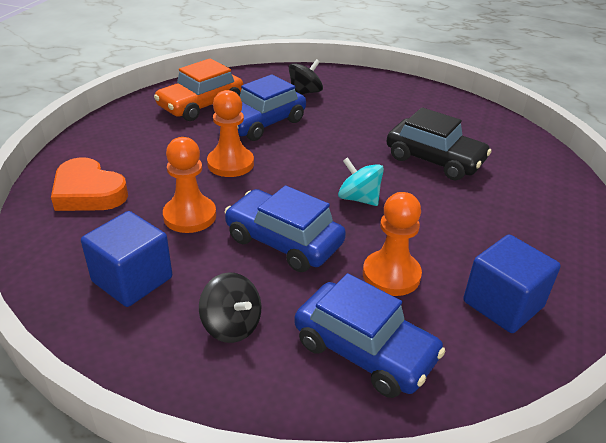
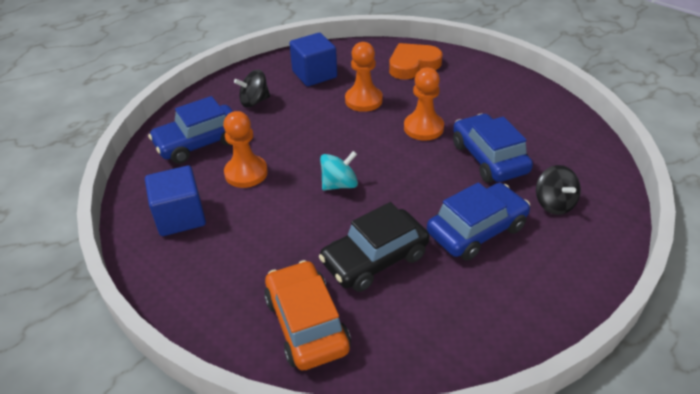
camera: 115 degrees right, 5 degrees up
(201, 105) = (536, 127): orange car -> orange car (307, 324)
(284, 241) = (312, 134): blue car -> blue car (477, 230)

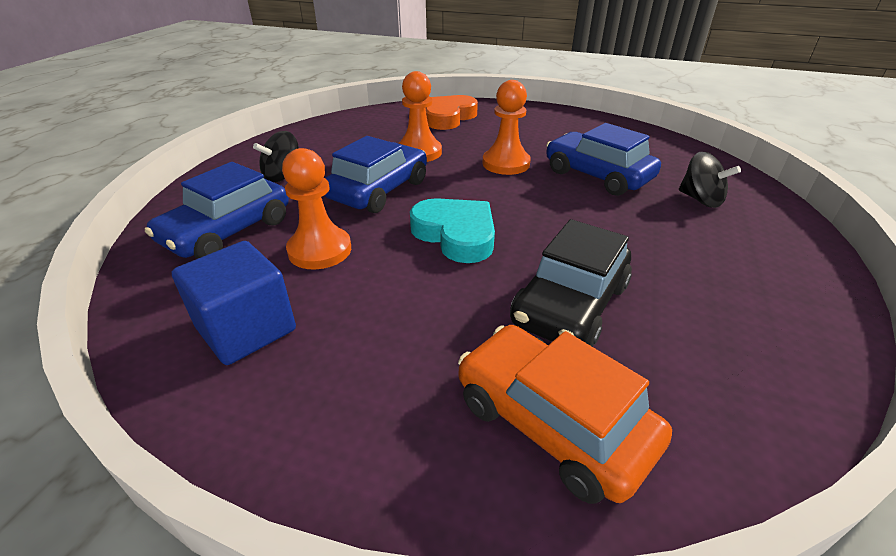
camera: 25 degrees left, 5 degrees down
(314, 74) = (343, 140): blue cube -> none
(339, 184) = (456, 234): turquoise spinning top -> turquoise heart
(477, 230) = (653, 242): blue car -> blue car (379, 190)

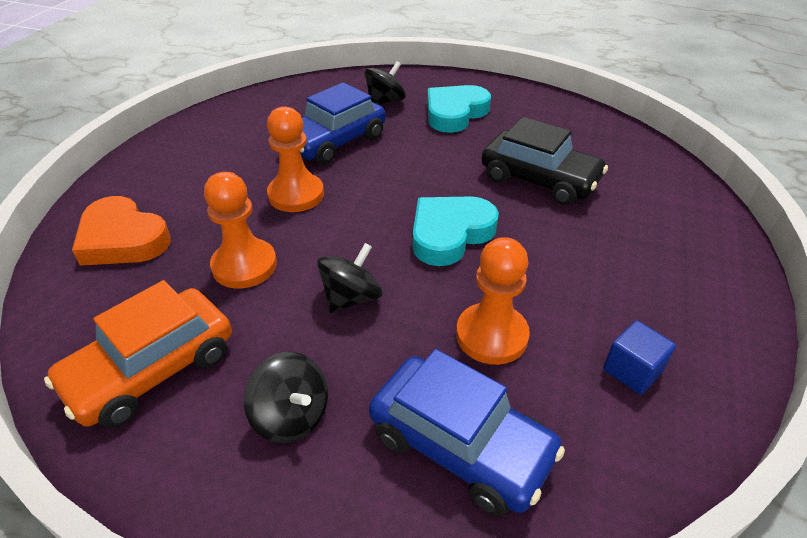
camera: 90 degrees left, 5 degrees up
(246, 329) = (632, 370): blue cube -> blue cube, size x0.59
(379, 190) = (351, 298): blue car -> black spinning top
(552, 422) = (652, 198): orange car -> orange car (152, 369)
(706, 246) = (455, 113): none -> turquoise heart

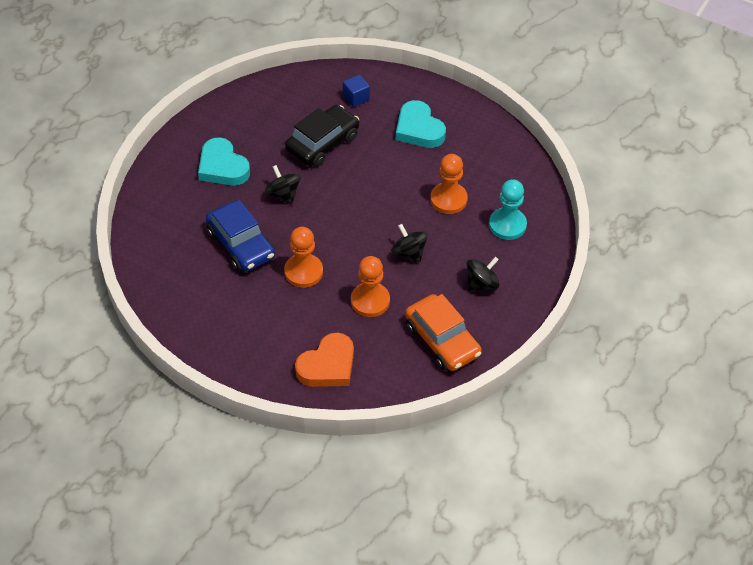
camera: 80 degrees left, 10 degrees up
(385, 101) = (189, 206): black spinning top -> black spinning top (283, 194)
(450, 234) = (365, 199): turquoise heart -> turquoise heart (419, 129)
(460, 445) = (507, 225): blue car -> turquoise pawn
(632, 370) = (480, 154): blue cube -> blue cube (356, 97)

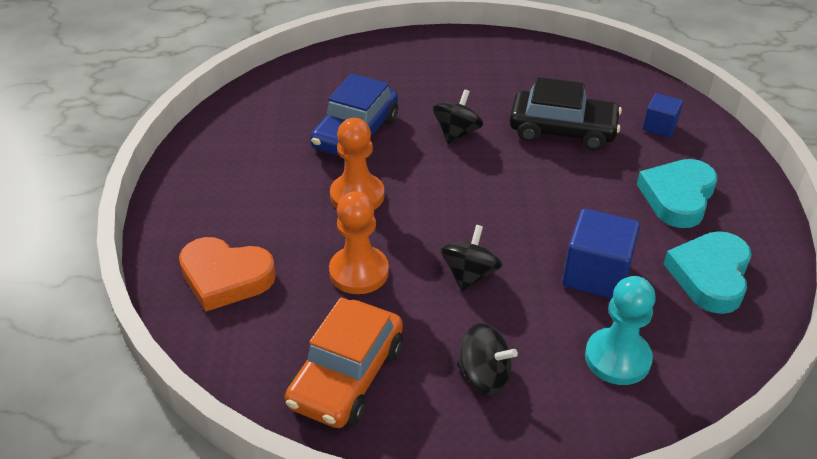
camera: 60 degrees right, 10 degrees down
(222, 167) = (450, 78): turquoise heart -> turquoise heart (710, 276)
(448, 199) = (596, 274): orange pawn -> blue cube

